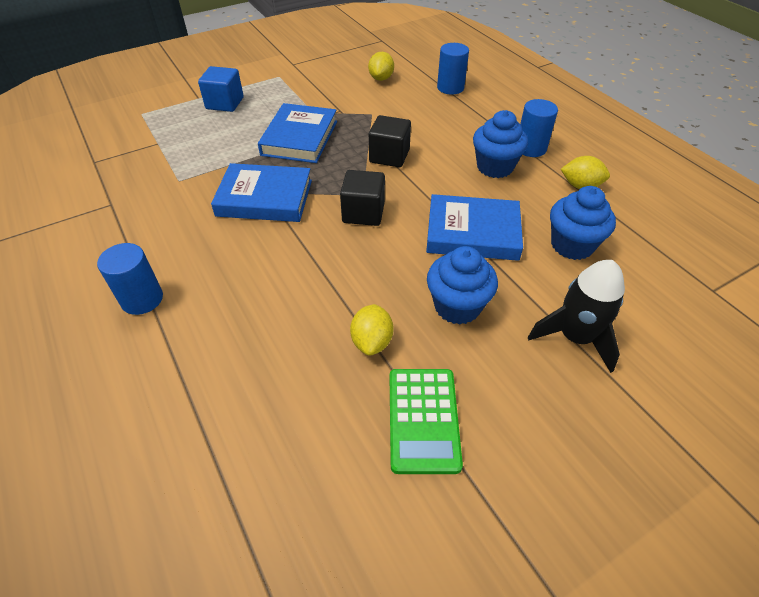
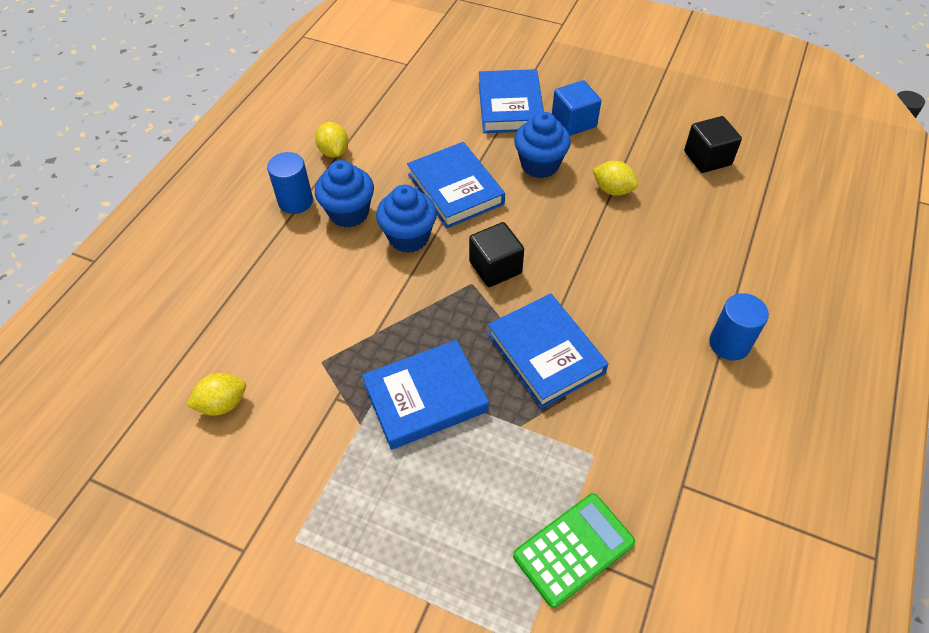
camera: 125 degrees left, 5 degrees up
(225, 103) = (416, 550): blue cube -> blue cube (574, 122)
(372, 341) = (613, 190): yellow lemon -> yellow lemon turned 60 degrees clockwise
(389, 156) = (394, 297): black cube -> black cube (707, 158)
(423, 419) = (637, 142): green calculator -> green calculator (573, 549)
(450, 88) = (204, 318): blue cylinder -> none
(572, 245) = (419, 133): blue cupcake -> blue cupcake (409, 237)
(575, 337) = (510, 106): black rocket -> blue book

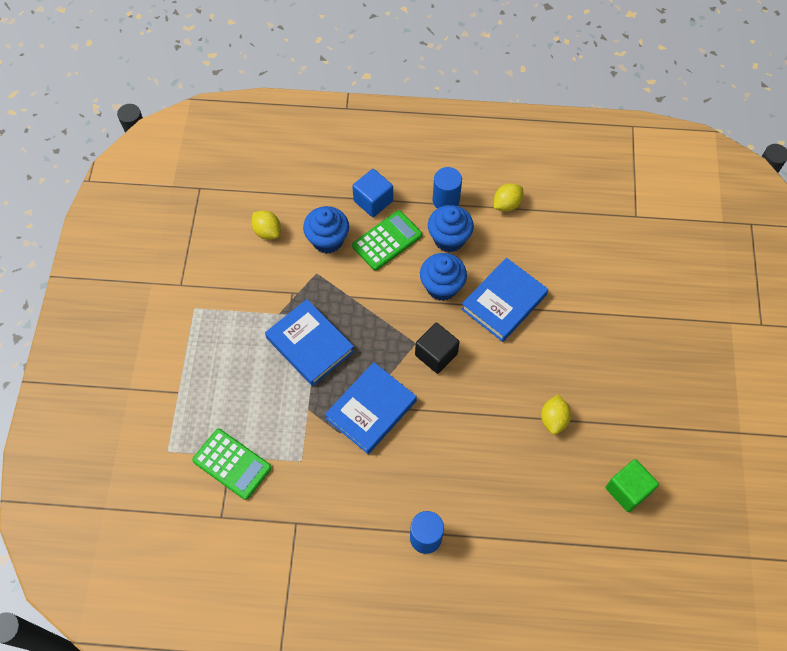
camera: 70 degrees right, 10 degrees up
(317, 272) = (387, 240): none -> green calculator
(510, 106) = (620, 313): blue book -> none
(540, 165) = (558, 356): blue cupcake -> blue cupcake (327, 240)
(574, 122) = (624, 369): blue cube -> blue cube (373, 201)
(707, 158) = (627, 490): black cube -> green cube

